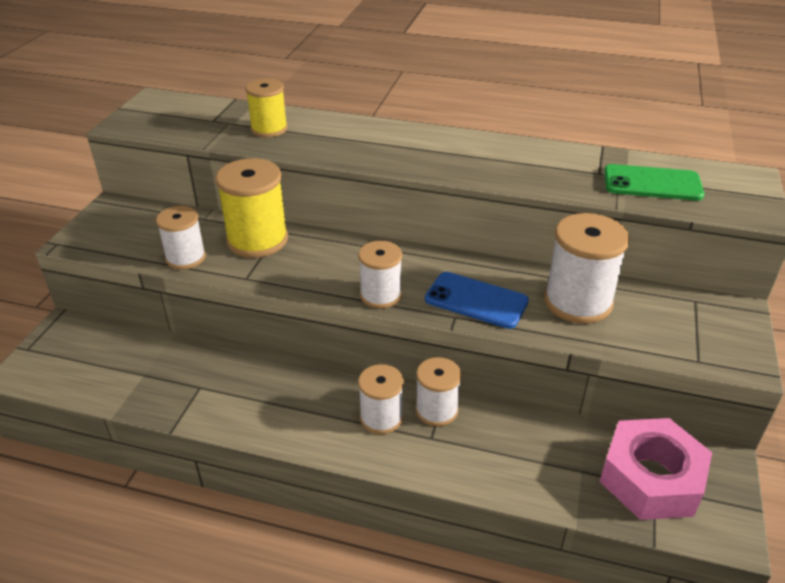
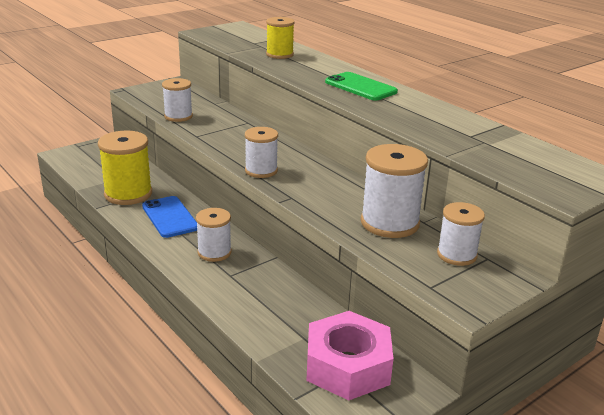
camera: 35 degrees right, 10 degrees down
(257, 240) = (229, 122): yellow spool -> yellow spool (128, 194)
(436, 410) = (253, 264): white spool -> white spool (456, 255)
(476, 300) = (318, 195): blue phone -> blue phone (170, 217)
(652, 183) = (503, 153): green phone -> green phone (360, 87)

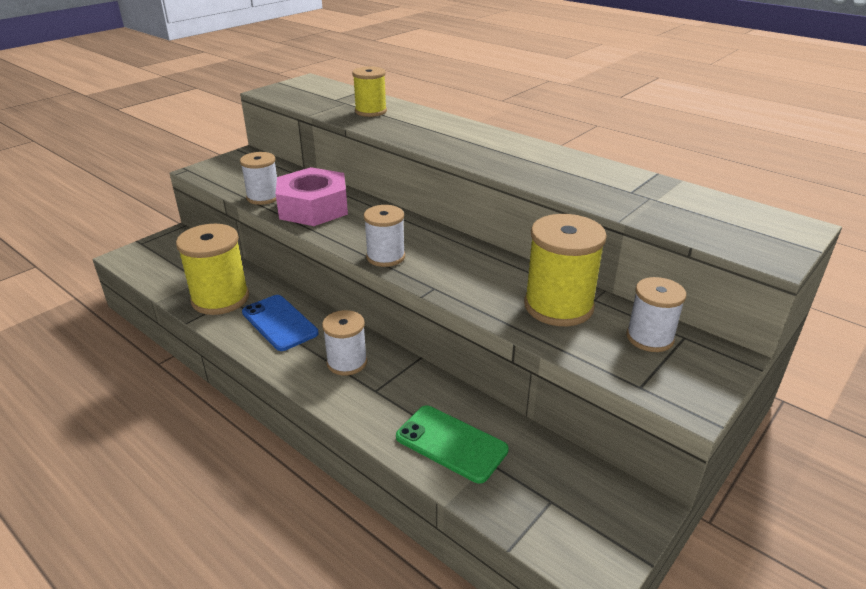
camera: 10 degrees left, 5 degrees up
(348, 366) = (552, 492): pink nut -> pink nut (313, 208)
(360, 87) = (480, 143): green phone -> green phone (451, 443)
(389, 223) = (558, 306): white spool -> yellow spool

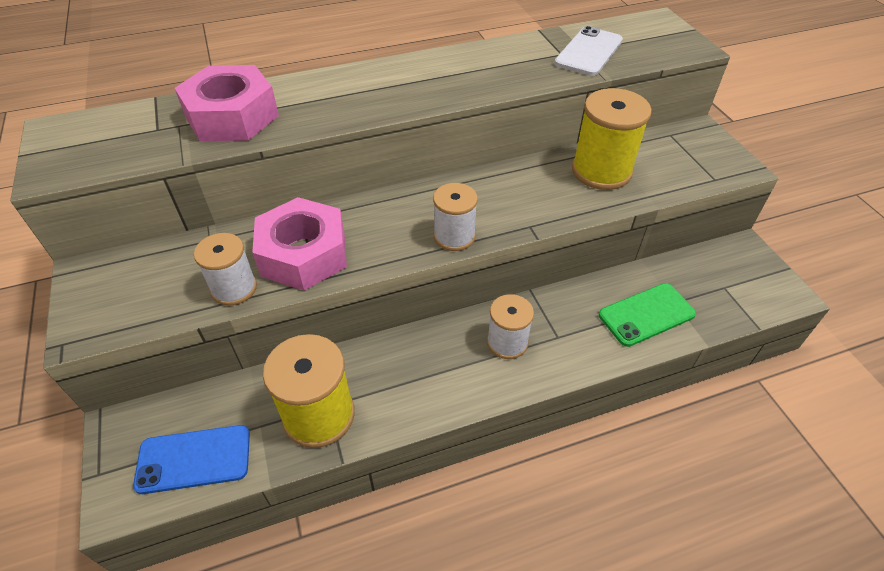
camera: 60 degrees left, 15 degrees up
(279, 323) = (407, 374): blue phone -> blue phone (194, 459)
(371, 111) = (232, 116): yellow spool -> pink nut
(649, 338) = (664, 149): white spool -> none
(656, 203) = (589, 52): none -> white phone

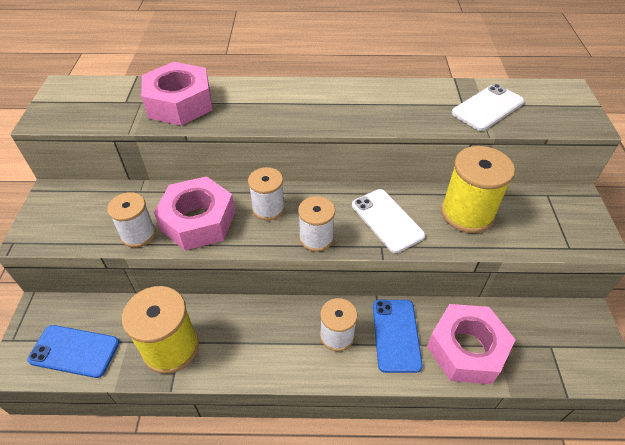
camera: 20 degrees right, 0 degrees up
(382, 219) = (268, 208): none -> white spool
(522, 198) = (387, 220): none -> white phone
(569, 322) = (396, 335): none -> blue phone
(646, 314) = (466, 349): green phone -> pink nut

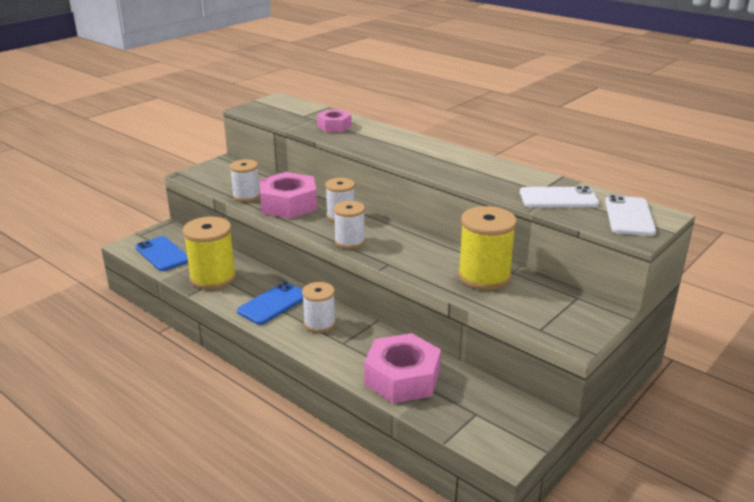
camera: 40 degrees right, 20 degrees down
(180, 103) = (334, 126): pink nut -> pink nut, size x0.58
(387, 220) = (414, 254): white phone -> white phone (629, 216)
(396, 335) = (361, 344): blue phone -> blue phone (273, 304)

